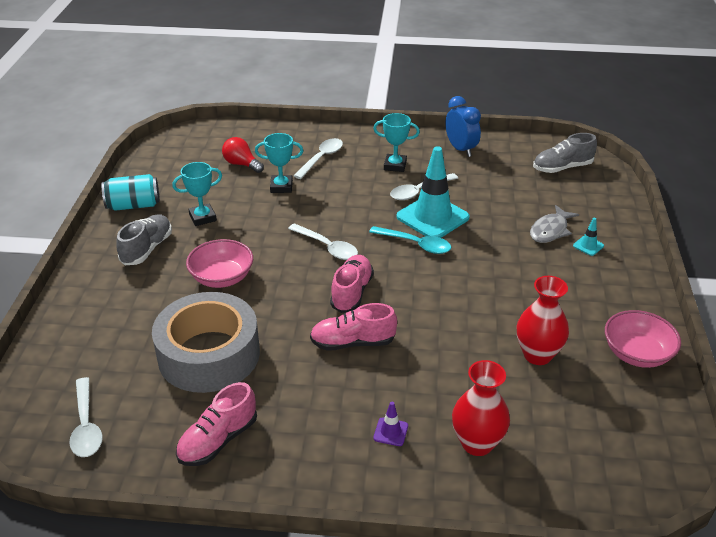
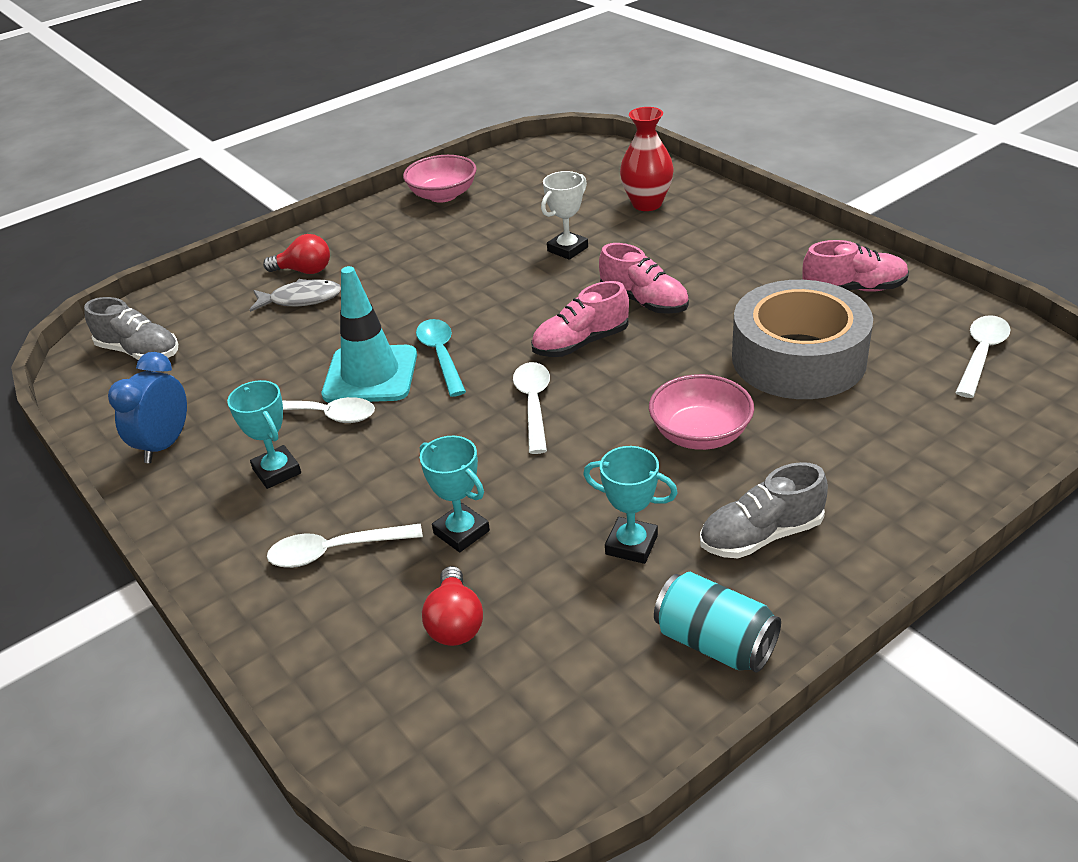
camera: 130 degrees left, 0 degrees up
(390, 432) = (700, 234): purple traffic cone -> none
(464, 357) = (567, 249): none -> white trophy
(537, 355) = (511, 225): red vase -> none
(588, 246) = (304, 271): turquoise traffic cone -> red light bulb

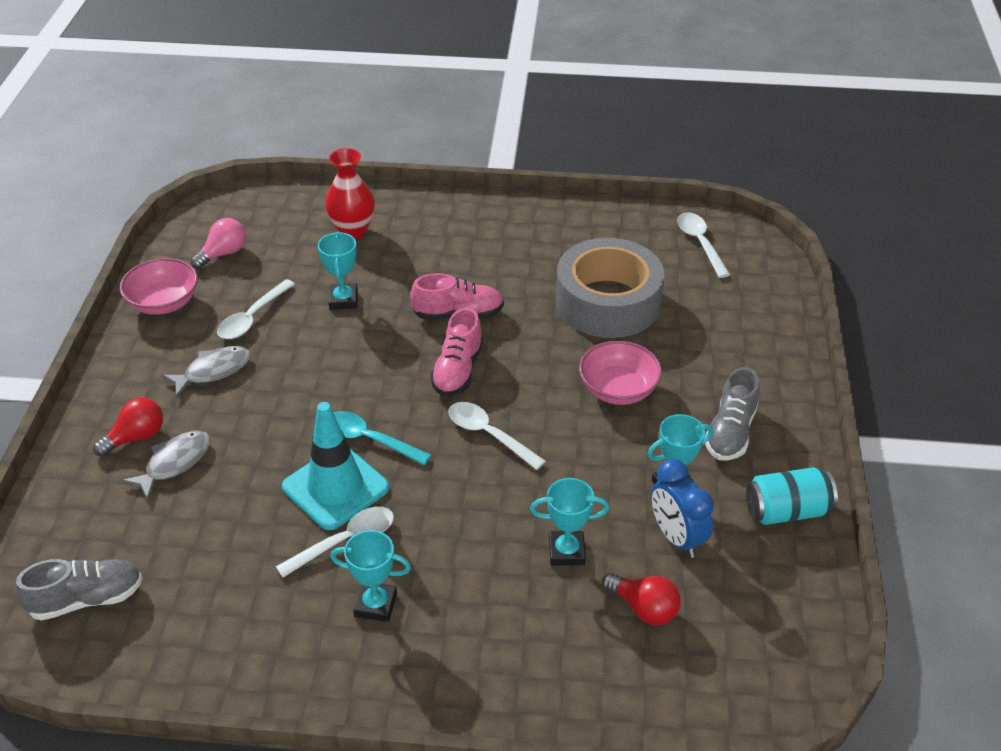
camera: 50 degrees left, 5 degrees up
(165, 445) = (248, 651): blue clock -> blue clock (676, 537)
(336, 551) = (505, 624): white spoon -> white spoon (252, 317)
(409, 254) = (213, 371): none -> grey fish
(528, 180) = (223, 253): none -> pink light bulb
(567, 249) = (343, 300): white trophy -> turquoise trophy
(853, 289) = (578, 233): pink shoe -> none

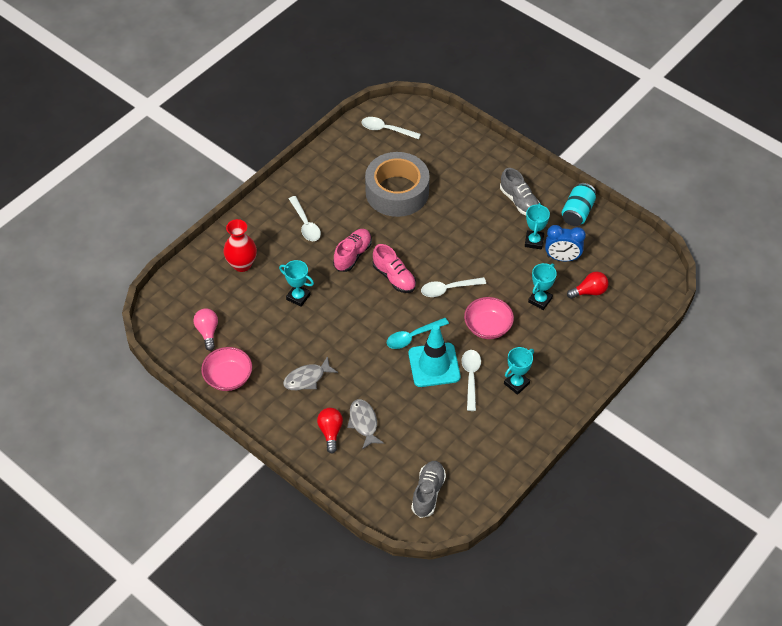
camera: 55 degrees left, 10 degrees up
(213, 371) = (307, 378): grey fish -> grey fish turned 120 degrees counterclockwise
(252, 317) = (277, 343): white spoon -> white spoon (305, 224)
(618, 389) = (460, 224): pink bowl -> pink bowl (488, 327)

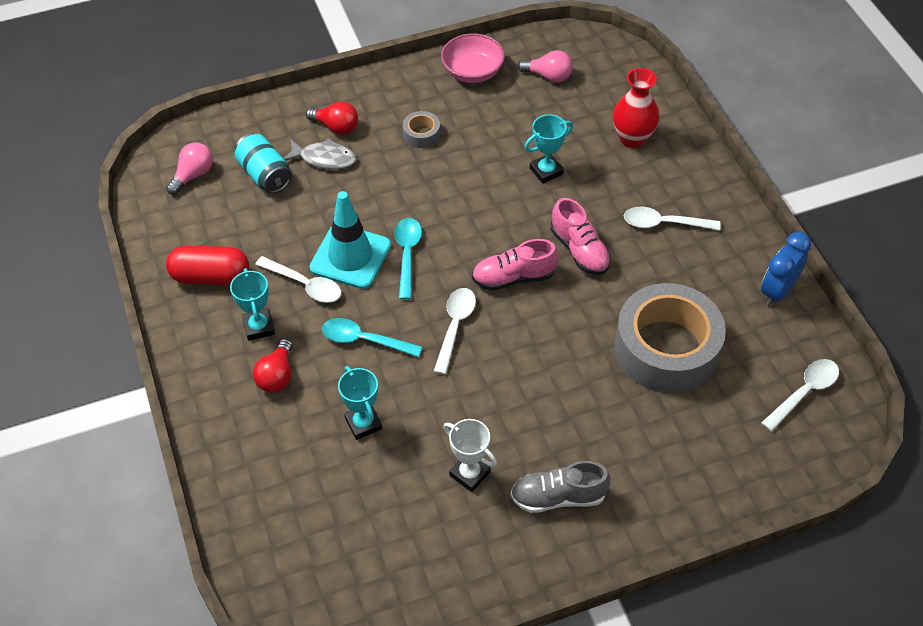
camera: 120 degrees right, 0 degrees up
(307, 378) = (421, 134): grey fish -> grey tape
(428, 493) = (193, 175): grey shoe -> pink light bulb
(488, 327) = (364, 340): pink bowl -> turquoise spoon
(500, 431) = (211, 276): none -> red capsule
(534, 241) = (469, 474): turquoise trophy -> white trophy
(562, 258) = (415, 494): blue clock -> blue clock (777, 291)
(577, 212) = (488, 568): turquoise can -> turquoise can (265, 175)
(589, 292) = (333, 494): red light bulb -> red light bulb (277, 376)

